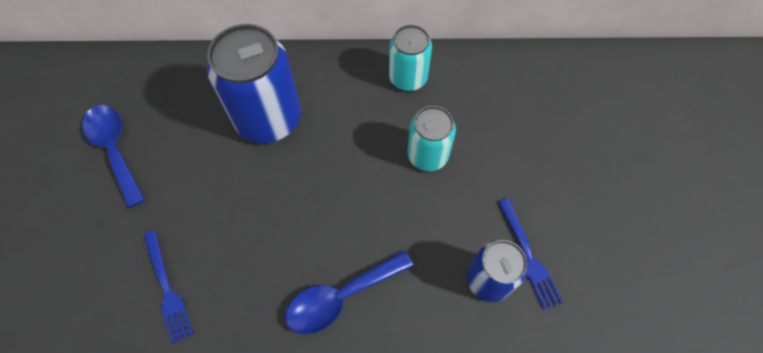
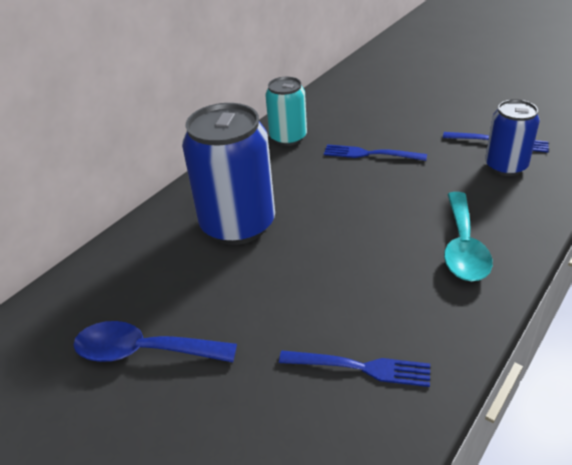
camera: 50 degrees left, 25 degrees down
(340, 297) = (463, 247): blue spoon -> turquoise spoon
(427, 155) = (369, 154): turquoise can -> blue fork

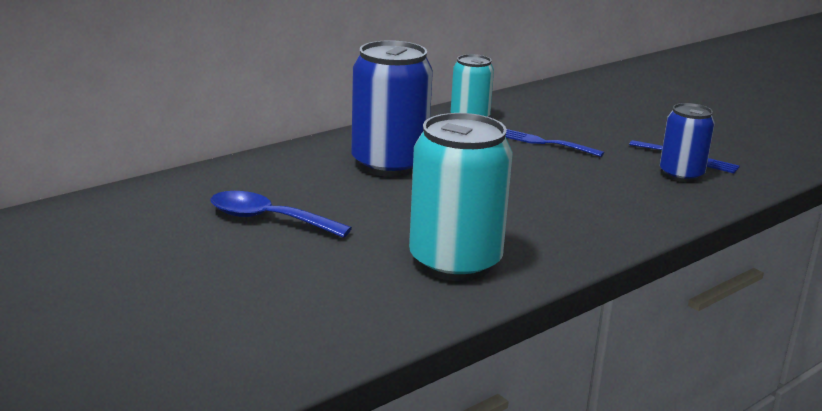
camera: 10 degrees right, 15 degrees down
(361, 367) = (455, 262): blue fork -> turquoise can
(463, 247) = (598, 215): turquoise spoon -> none

